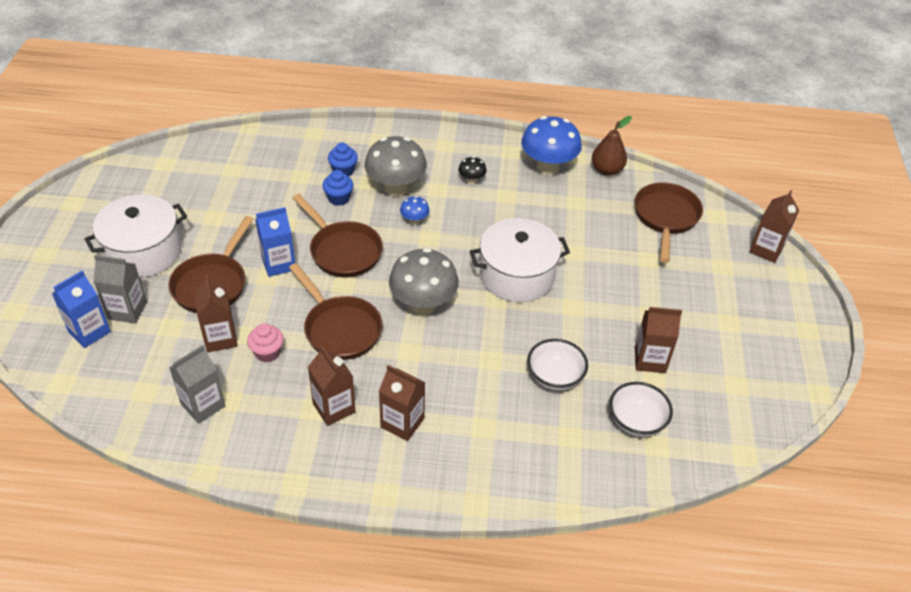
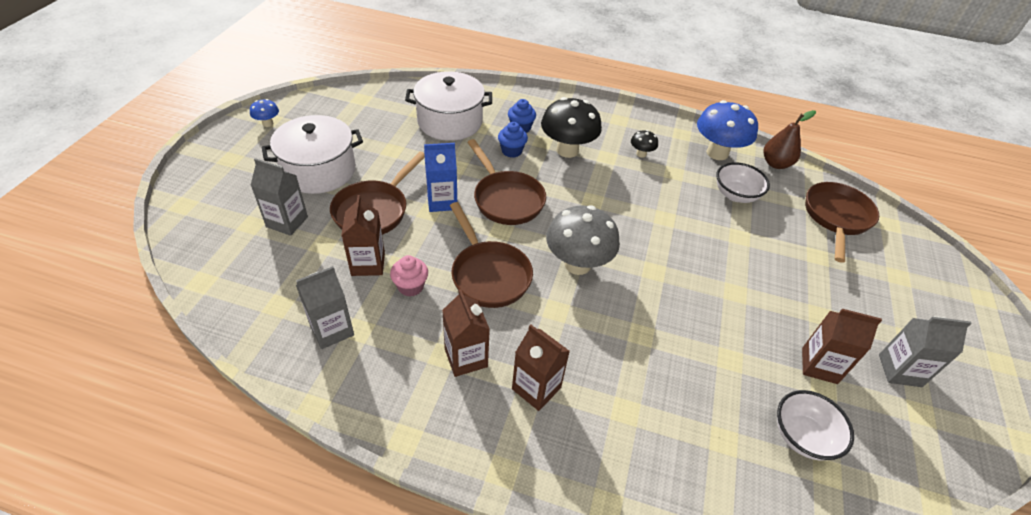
camera: 10 degrees right, 0 degrees up
(89, 332) = (245, 236): blue carton -> none
(396, 188) = (567, 150): grey mushroom -> black mushroom
(414, 221) = (581, 182): blue mushroom -> blue mushroom (268, 123)
(517, 275) = (677, 250): white pot -> white pot (450, 122)
(554, 377) = (710, 366): white bowl -> white bowl (735, 195)
(719, 352) = (899, 370): none -> grey carton
(766, 249) = (946, 266): brown carton -> none

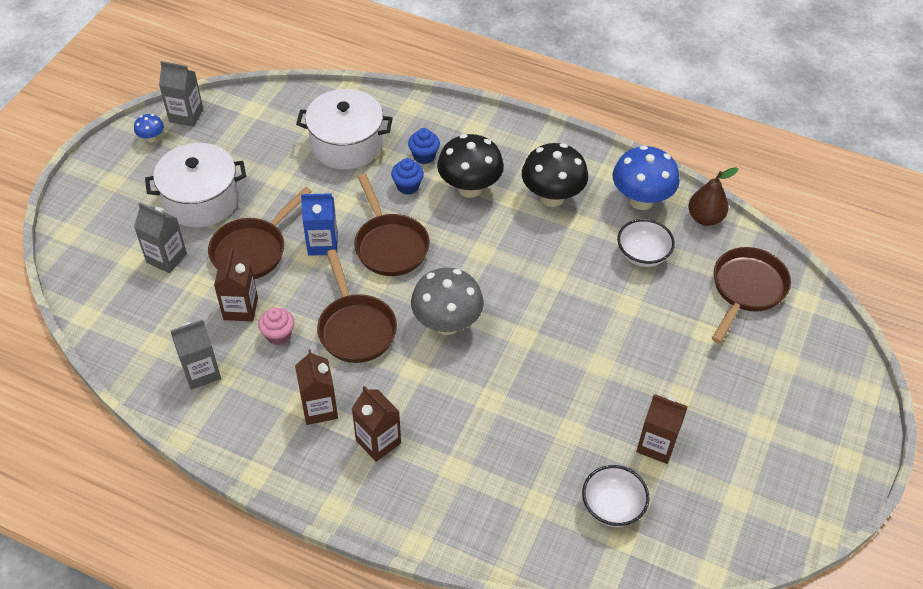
camera: 10 degrees right, 5 degrees up
(641, 154) = (552, 197): black mushroom -> black mushroom, size x2.15
(899, 370) = (736, 457): grey carton -> grey carton (186, 115)

